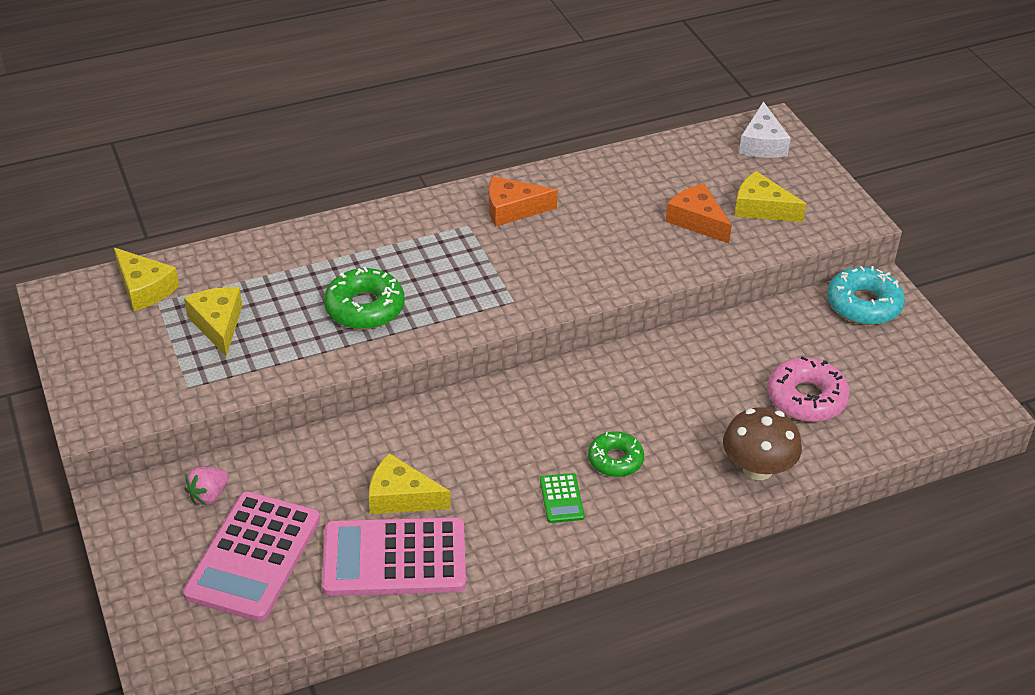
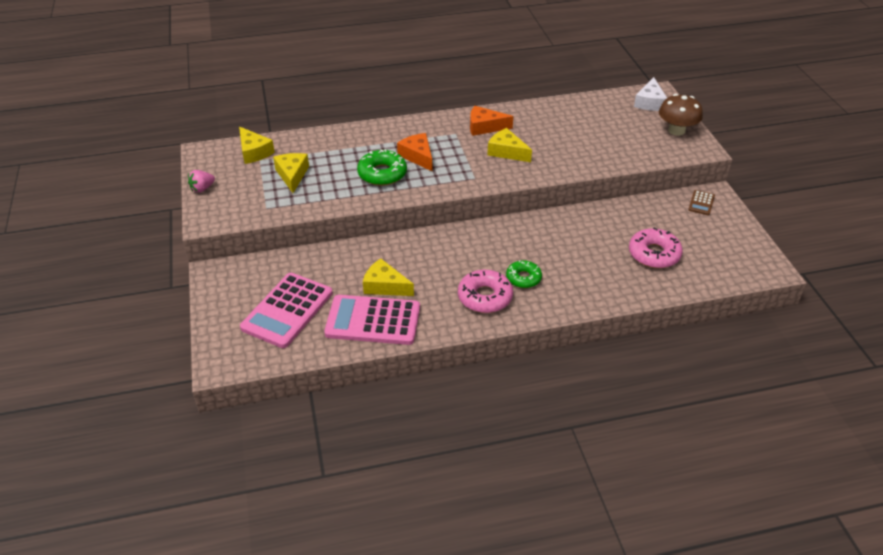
camera: 10 degrees right, 0 degrees up
(208, 495) = (269, 273): pink strawberry -> pink strawberry (202, 189)
(561, 498) = (485, 297): green calculator -> pink donut
(697, 221) = (599, 142): orange cheese -> orange cheese (418, 156)
(757, 468) = (614, 292): brown mushroom -> brown mushroom (676, 130)
(761, 208) = (642, 139): yellow cheese -> yellow cheese (506, 152)
(863, 304) = (701, 203): turquoise donut -> brown calculator

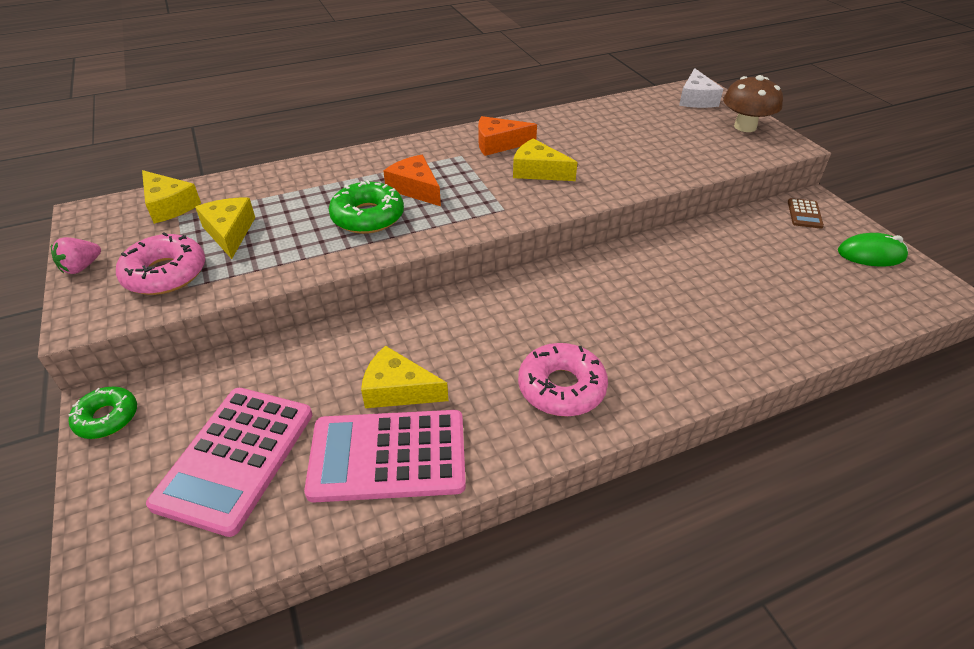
camera: 10 degrees left, 0 degrees up
(523, 278) = (610, 348): green donut -> green donut (107, 418)
(654, 254) = (779, 289): pink donut -> pink donut (165, 274)
(734, 238) = (871, 254): none -> green mouse

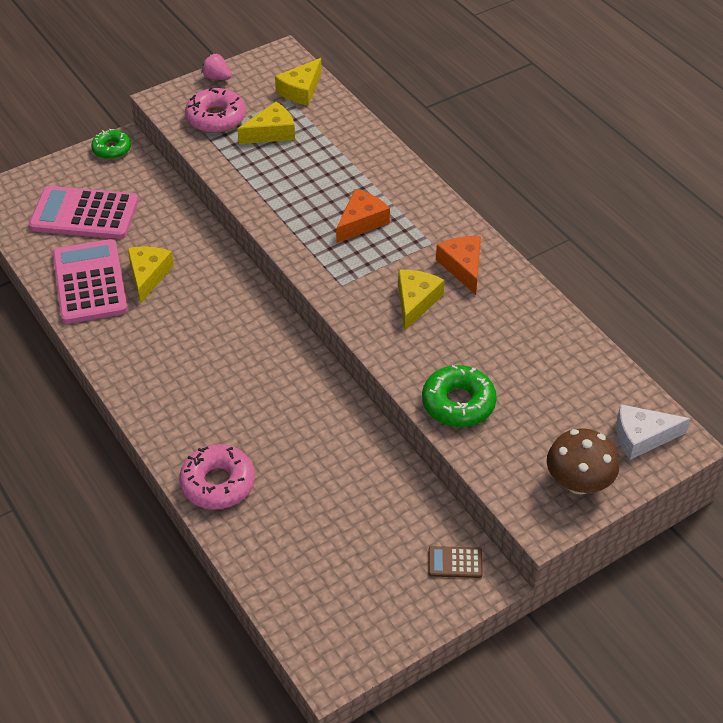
camera: 80 degrees right, 5 degrees up
(368, 217) = (309, 202): green donut -> green donut (458, 403)
(561, 387) = (159, 365): pink donut -> pink donut (218, 483)
(871, 254) = (386, 614): green mouse -> none

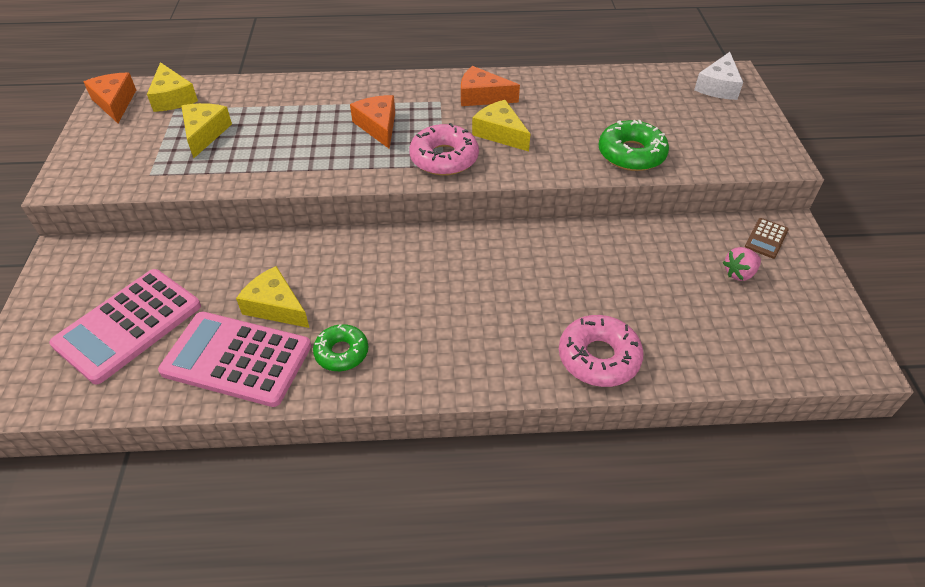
camera: 60 degrees left, 0 degrees up
(112, 149) = (58, 266): green donut -> green donut (341, 352)
(216, 118) = (139, 159): pink donut -> pink donut (444, 158)
(217, 78) = (84, 138): pink strawberry -> pink strawberry (739, 273)
(269, 66) = (115, 103): none -> orange cheese
(578, 482) = (748, 129): brown mushroom -> none

